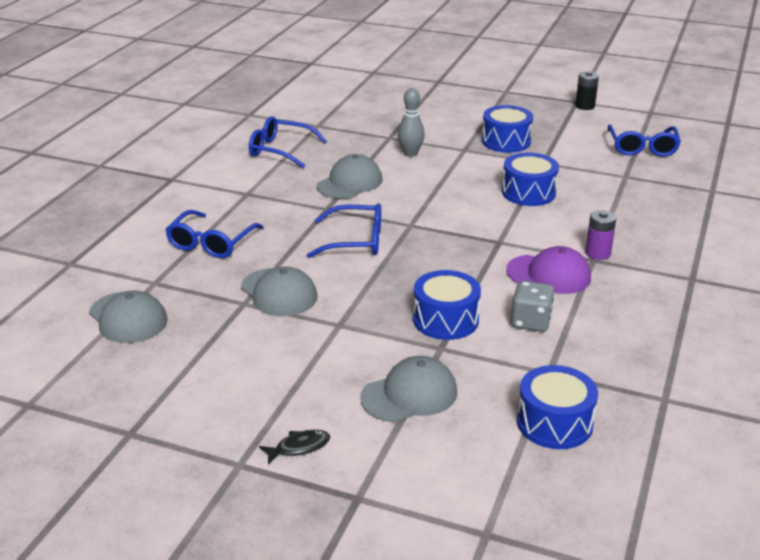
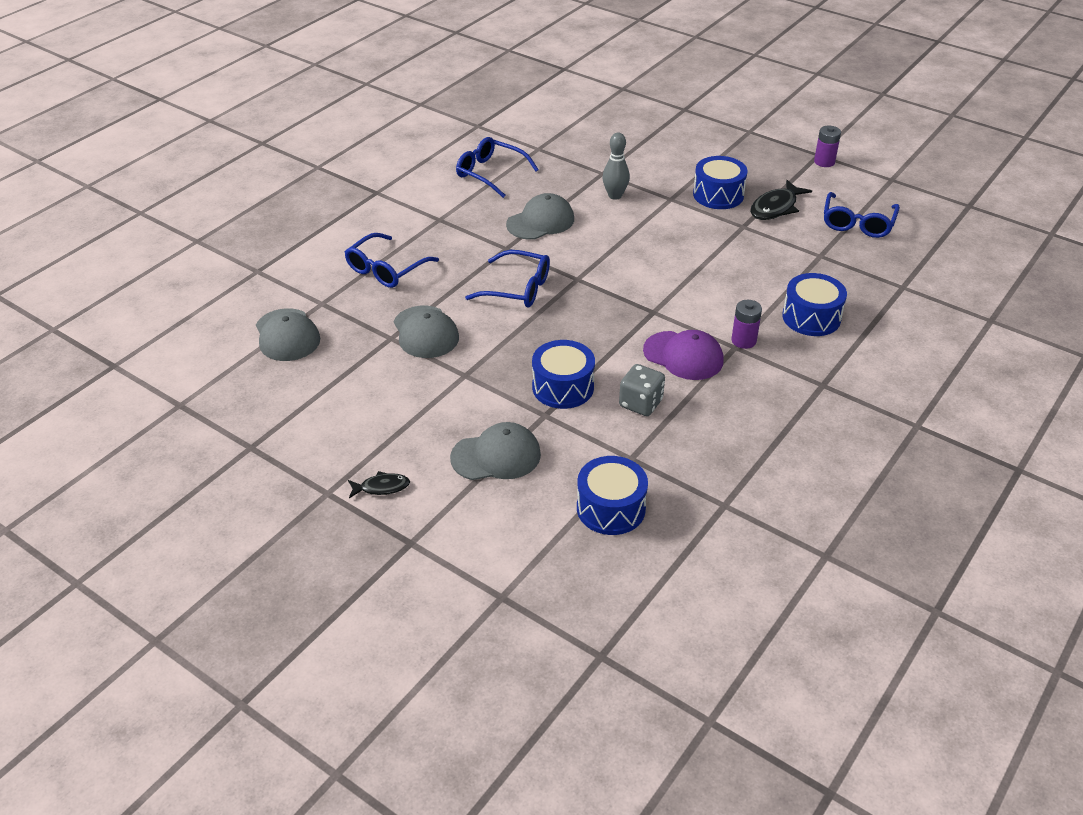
camera: 15 degrees right, 10 degrees up
(528, 193) = (710, 260): blue drum -> blue drum (811, 317)
(563, 145) = (776, 207): none -> black fish
(585, 106) = (824, 162): black battery -> purple battery

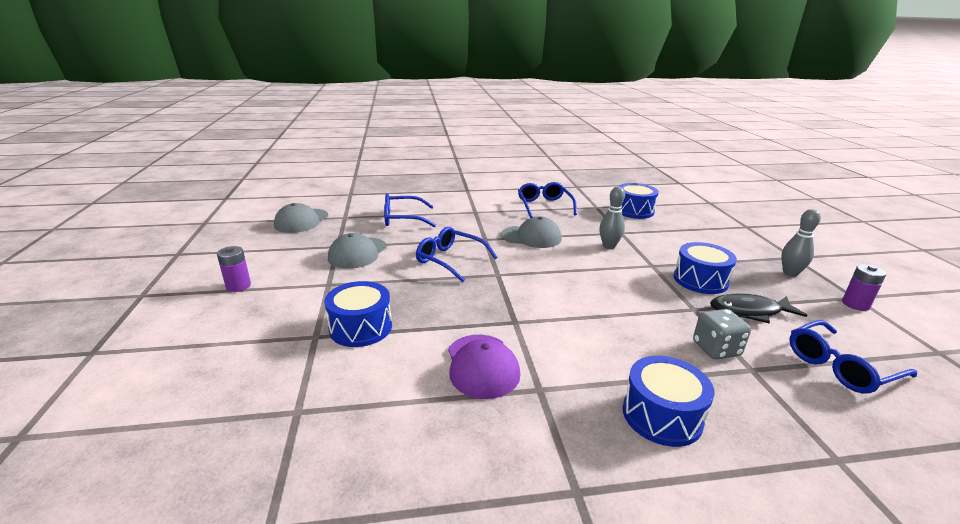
camera: 45 degrees right, 15 degrees down
(381, 487) = (161, 311): black fish -> none
(496, 456) = (238, 339): grey cap -> none
(517, 288) = (450, 260): blue glasses -> blue glasses turned 150 degrees clockwise
(611, 508) = (203, 439): blue drum -> blue drum (634, 211)
(640, 403) = (385, 376): grey dice -> grey dice (716, 349)
(743, 341) = (555, 389): purple battery -> purple battery (238, 286)
(763, 152) = (790, 273): none -> grey bowling pin

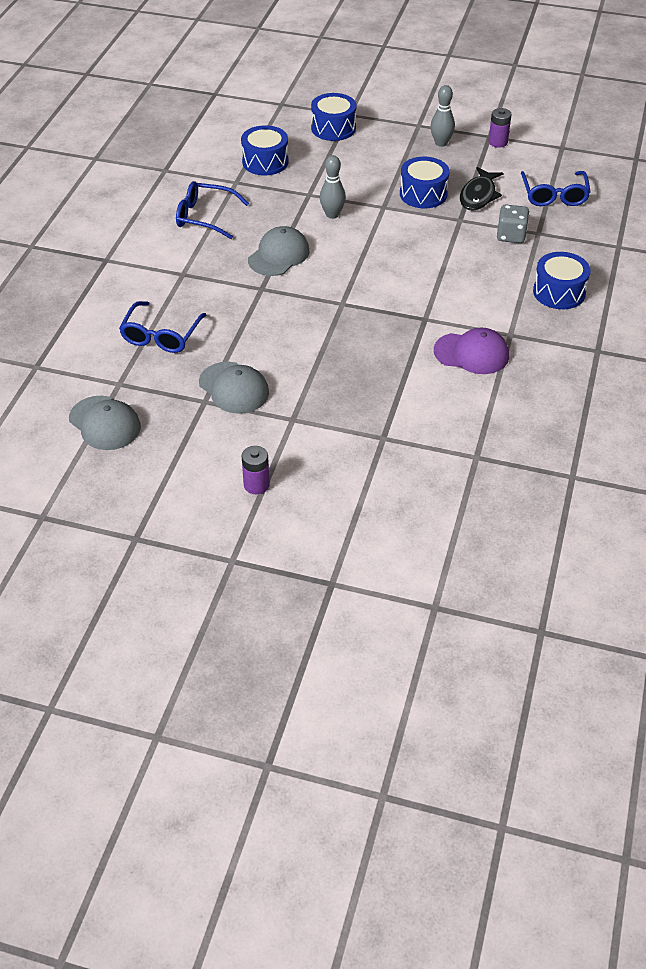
camera: 65 degrees left, 20 degrees up
(361, 327) = (385, 408): blue drum -> blue drum (333, 128)
(450, 260) = (294, 325): blue glasses -> none

